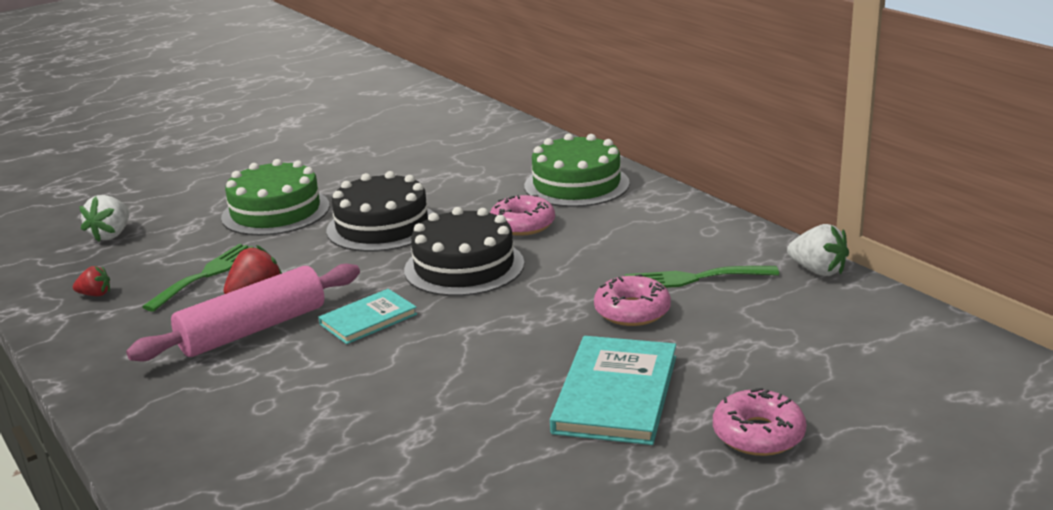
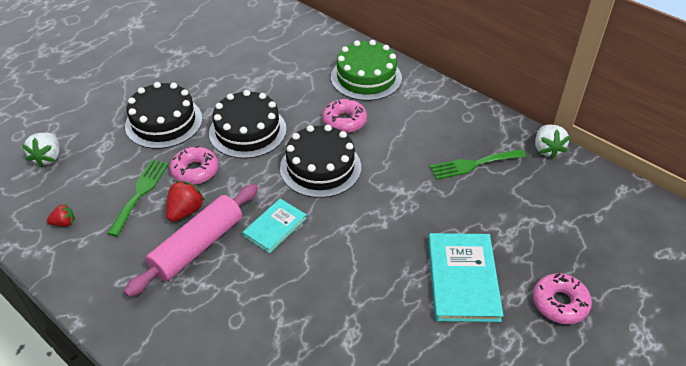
camera: 15 degrees left, 20 degrees up
(275, 212) = (164, 122): green cake -> black cake
(632, 311) = (446, 200): pink donut -> pink donut (195, 171)
(818, 271) = (547, 149): white strawberry -> white strawberry turned 60 degrees clockwise

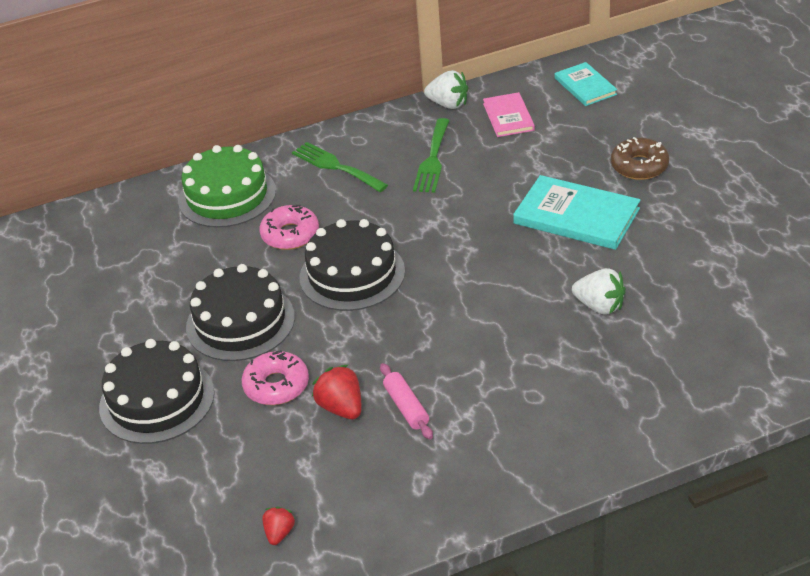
camera: 60 degrees left, 5 degrees down
(48, 158) = (133, 538): white strawberry -> white strawberry (599, 306)
(140, 193) = (278, 446): green fork -> green fork (336, 166)
(197, 246) = (406, 407): pink rolling pin -> pink rolling pin, size x0.50
(275, 227) = (419, 334): turquoise book -> turquoise book (585, 86)
(559, 191) = (508, 117): none -> pink book
(560, 303) = (639, 166): pink donut -> brown donut

